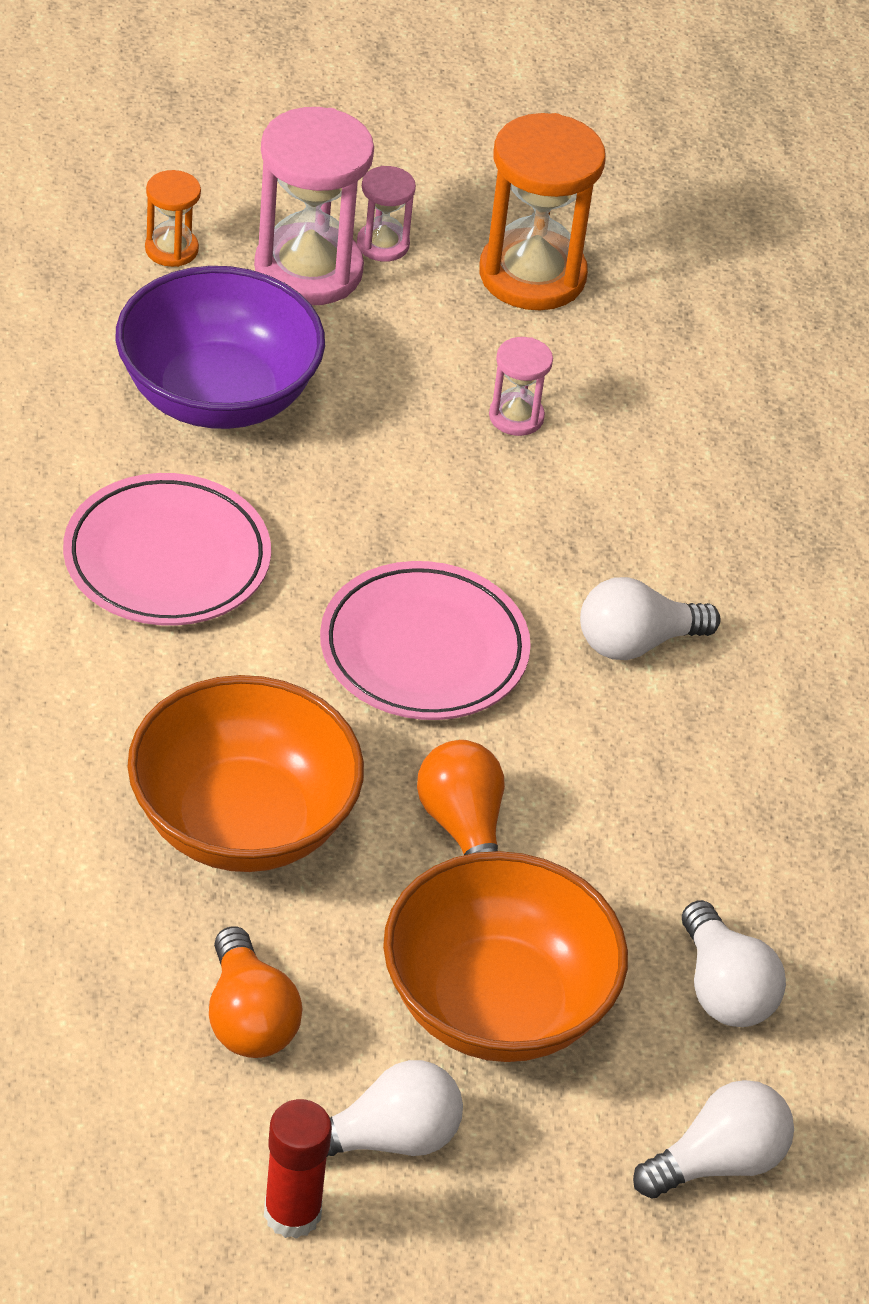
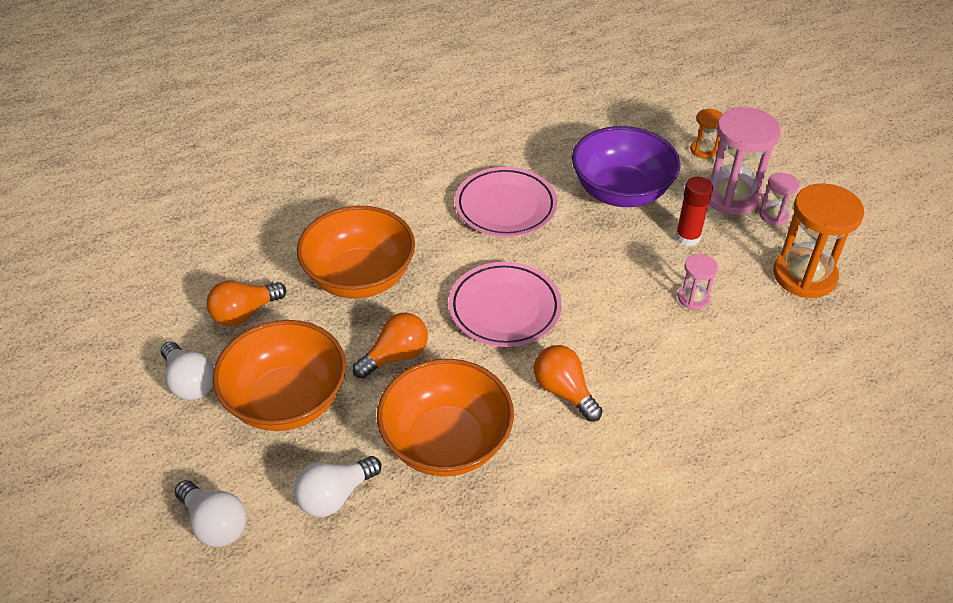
camera: 75 degrees right, 0 degrees up
(292, 1213) = (137, 360): red glue stick -> red glue stick (687, 237)
(636, 642) = (564, 391): white light bulb -> orange light bulb
(676, 819) = (446, 442): none -> orange bowl

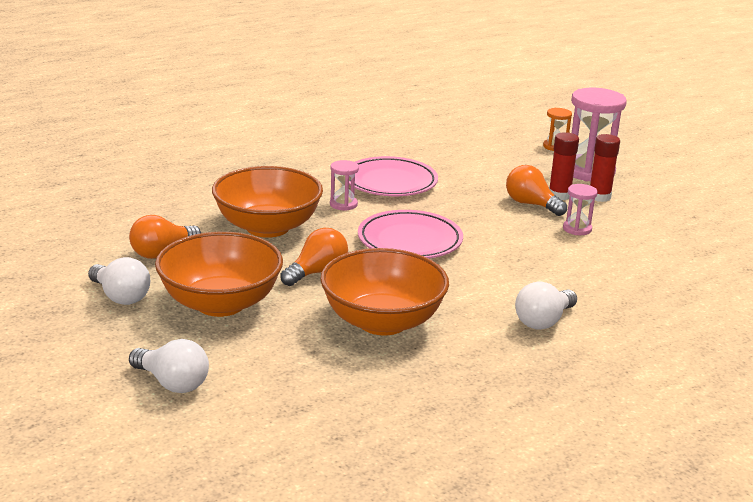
camera: 10 degrees left, 20 degrees down
(335, 496) = (286, 359): white light bulb -> white light bulb (543, 321)
(564, 391) = (481, 287): orange light bulb -> orange light bulb (531, 204)
(621, 192) = (491, 171): purple bowl -> none
(732, 242) = (599, 197): none -> red glue stick
(773, 215) = (629, 181): pink hourglass -> pink hourglass (343, 204)
(804, 275) = (668, 213): orange hourglass -> none

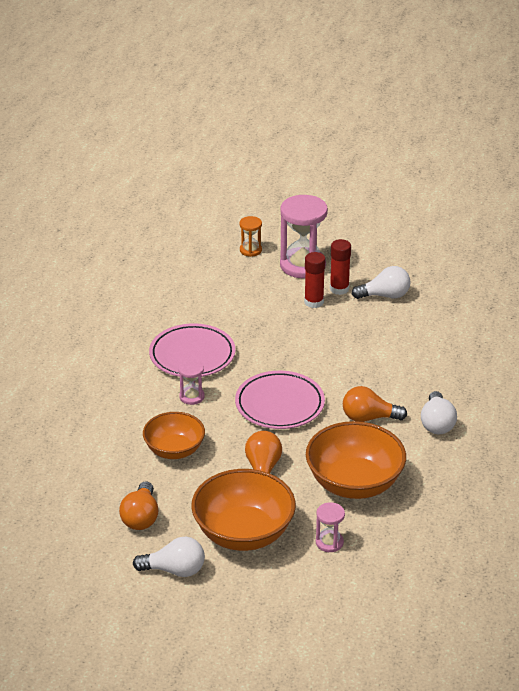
camera: 40 degrees left, 10 degrees up
(172, 383) = (307, 608): white light bulb -> white light bulb (385, 295)
(268, 227) = (174, 450): orange bowl -> orange bowl, size x0.64
(531, 204) = (308, 322): orange light bulb -> orange light bulb (369, 418)
(577, 229) = (362, 330): pink hourglass -> pink hourglass (329, 542)

